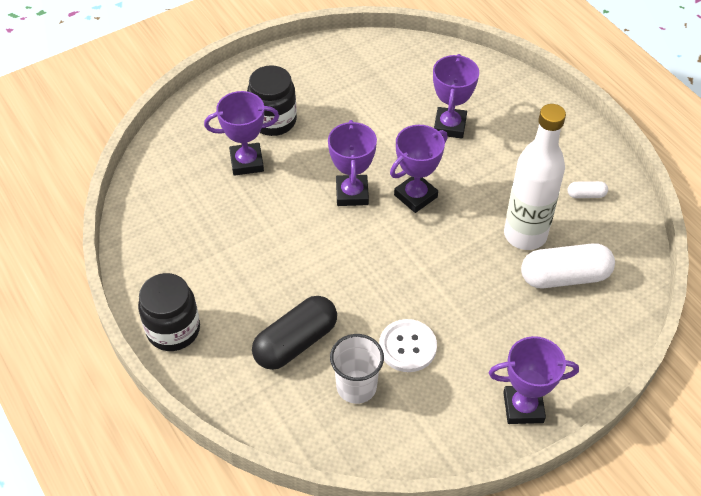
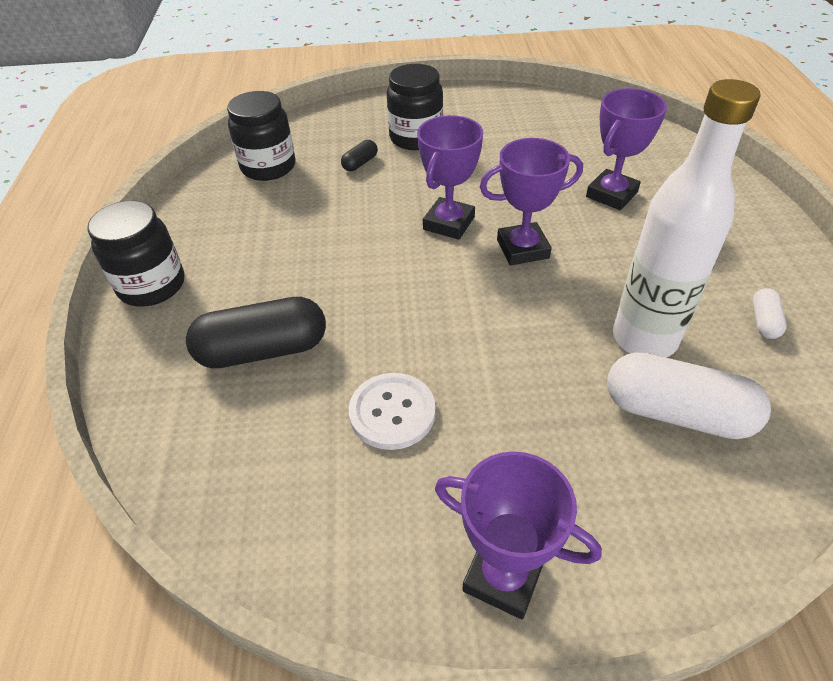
camera: 30 degrees right, 5 degrees down
(174, 192) = (268, 167): none -> black jar
(246, 162) = (360, 163): purple trophy -> black capsule
(356, 386) = (290, 434): white cup -> none
(586, 195) = (764, 321): white capsule -> white capsule turned 75 degrees clockwise

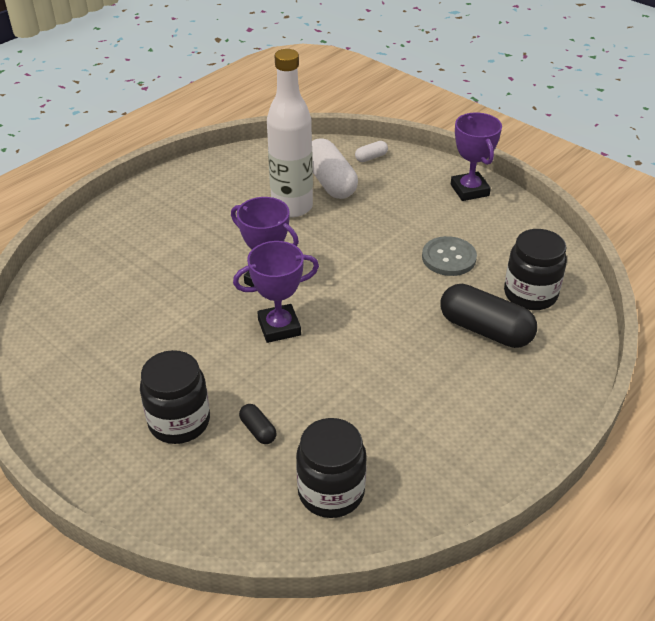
camera: 135 degrees left, 5 degrees down
(152, 285) = (524, 430): black jar -> black jar (530, 294)
(360, 163) = (258, 430): black capsule -> black capsule turned 60 degrees clockwise
(392, 412) = (448, 258): white button -> grey button
(611, 194) = (159, 271): purple trophy -> none
(764, 321) = (232, 178): white capsule -> white capsule (371, 157)

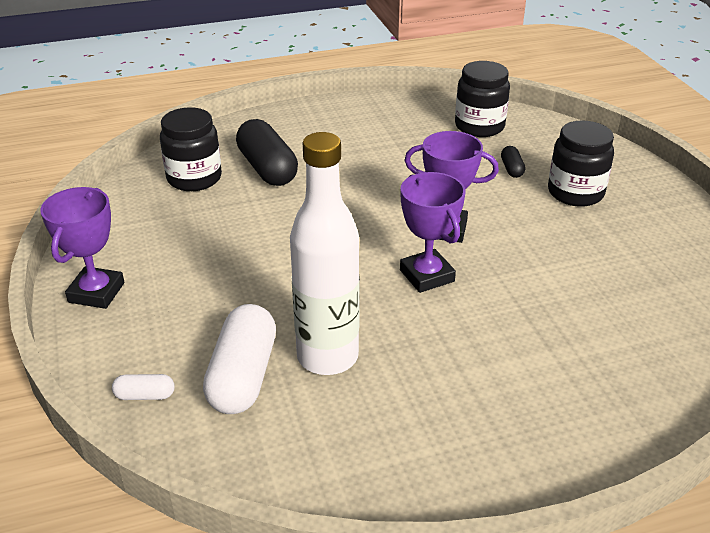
camera: 150 degrees left, 5 degrees down
(448, 258) = (221, 231): grey button -> none

